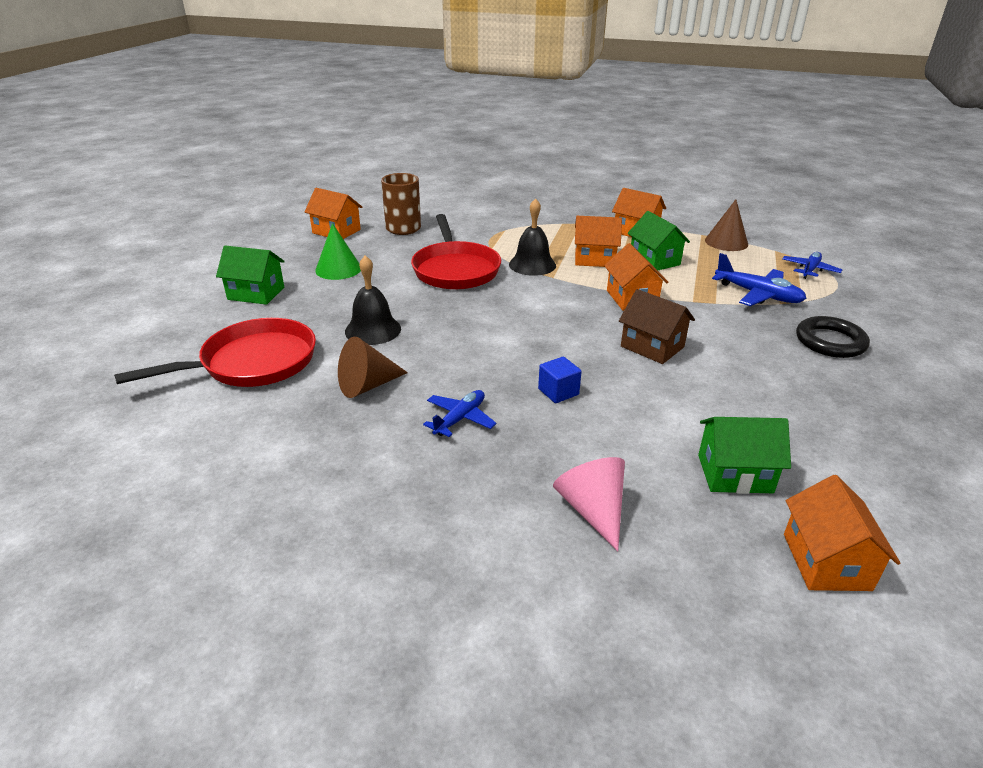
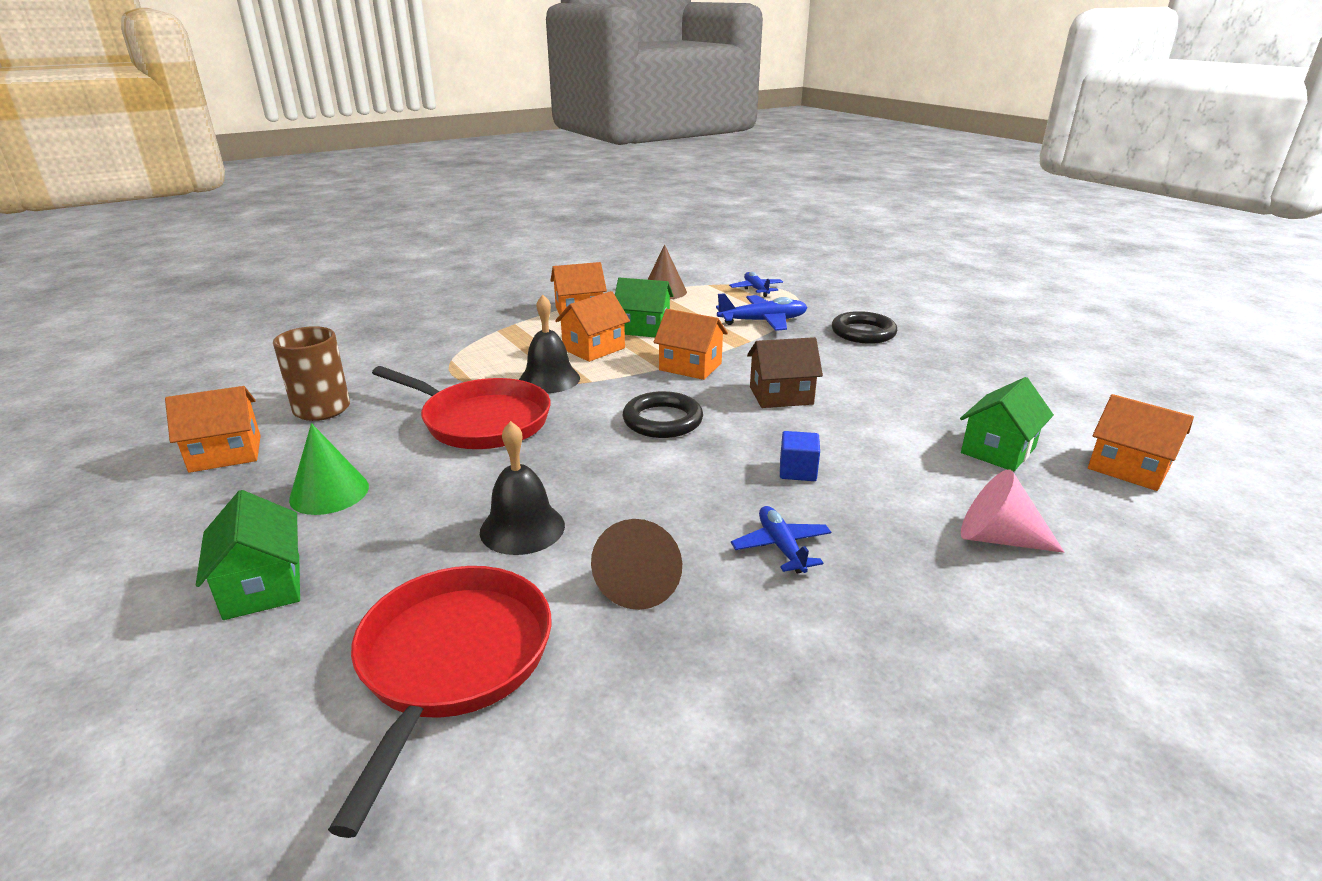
camera: 50 degrees left, 5 degrees down
(256, 293) = (262, 586): green house -> green house turned 75 degrees counterclockwise
(544, 319) = (662, 420): none -> black ring

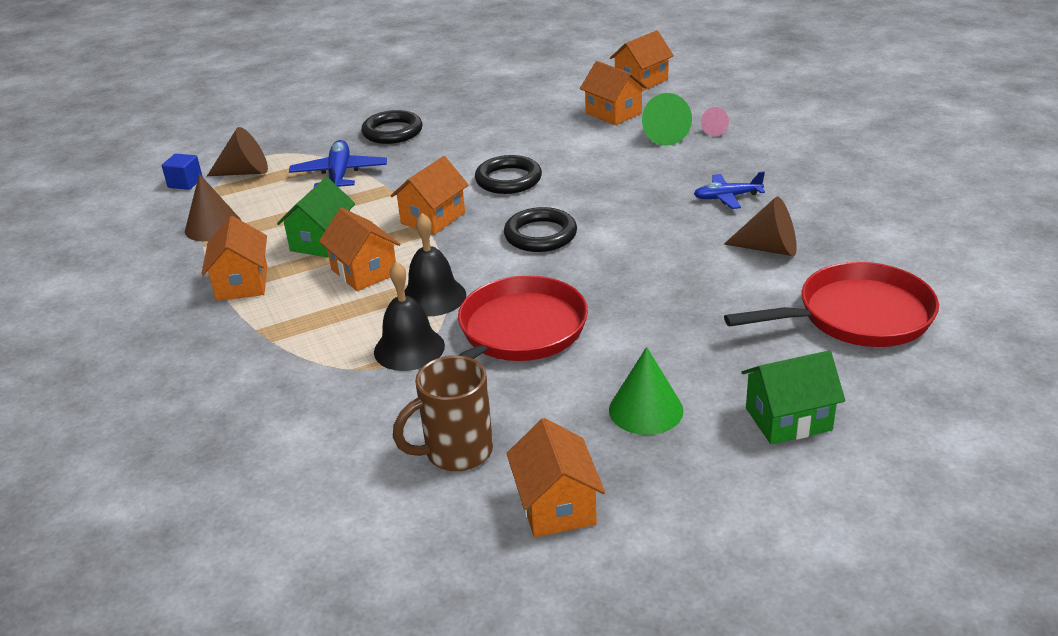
camera: 80 degrees left, 5 degrees up
(452, 662) = (857, 316): red pan -> red pan turned 150 degrees clockwise
(522, 528) = (705, 298): black bell -> black bell (409, 348)
(756, 289) = (245, 172): blue plane -> brown cone
(781, 395) = (508, 179): brown house -> black ring
(797, 471) = (632, 183): blue cube -> blue cube (185, 183)
(951, 490) = (663, 135): none -> green cone
(998, 450) = (613, 113): green house -> orange house
(998, 538) = (716, 131): pink cone -> pink cone, size x0.57

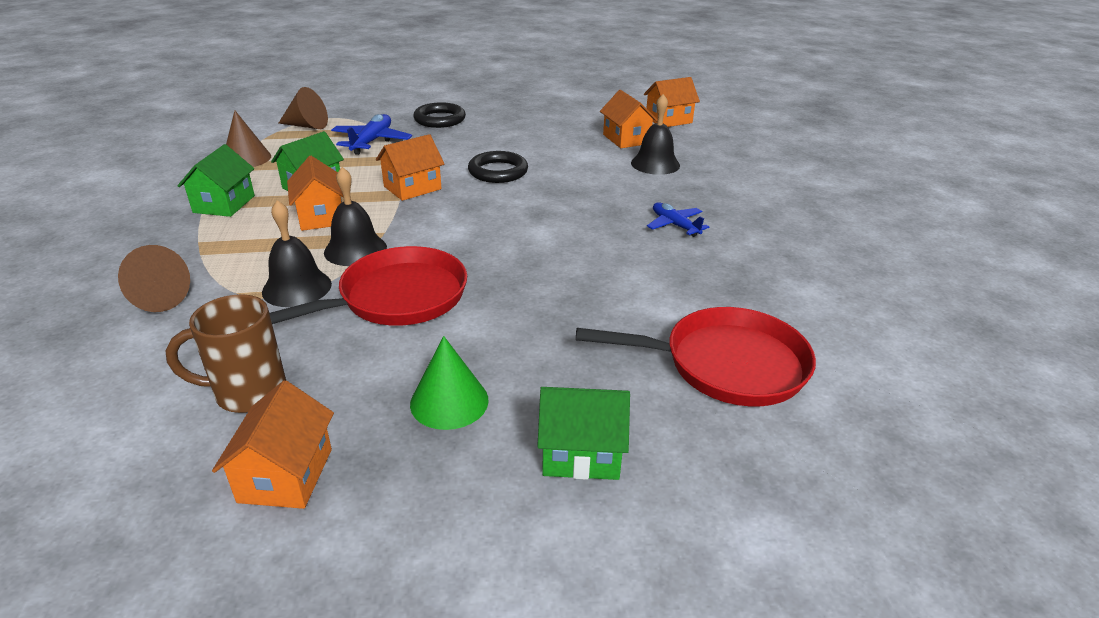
camera: 15 degrees right, 0 degrees up
(185, 183) = (259, 125): blue cube -> none
(242, 283) = (224, 204): orange house -> green house
(540, 235) = (487, 220): black ring -> none
(663, 135) = (655, 164): green cone -> black bell
(716, 131) = (705, 169): pink cone -> none
(727, 197) = (675, 225): blue plane -> blue plane turned 45 degrees clockwise
(769, 248) = (682, 278): brown cone -> brown cone (155, 298)

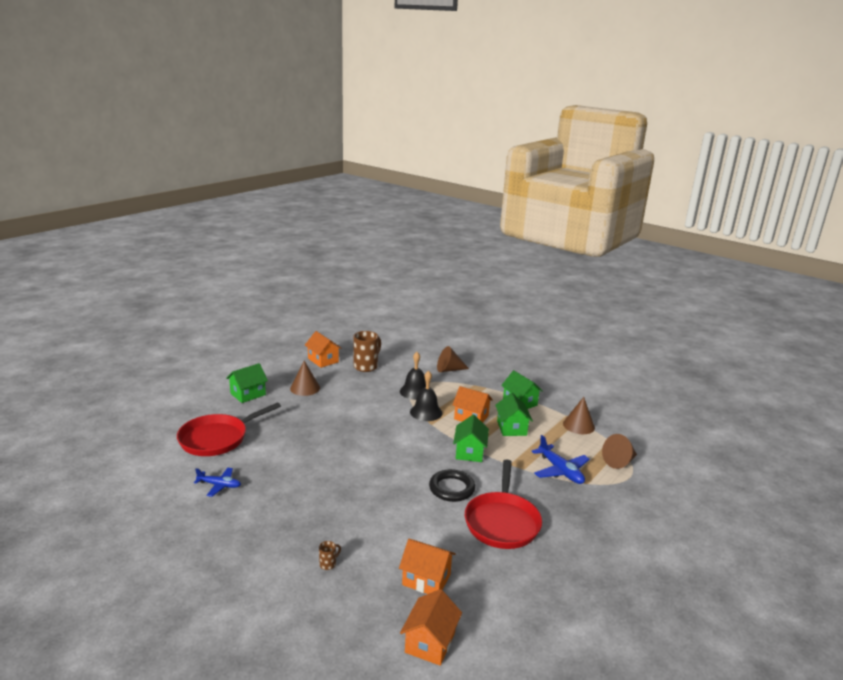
camera: 135 degrees right, 10 degrees down
(396, 298) = (374, 404): red pan -> red pan (502, 522)
(412, 188) = (469, 452): orange house -> green house
(440, 119) = (576, 517): black ring -> none
(449, 401) = (305, 388): green cone -> brown cone
(655, 164) = (370, 558): black bell -> none
(675, 225) = (300, 502): blue plane -> blue plane (219, 485)
(698, 174) = (328, 564): none -> brown mug

